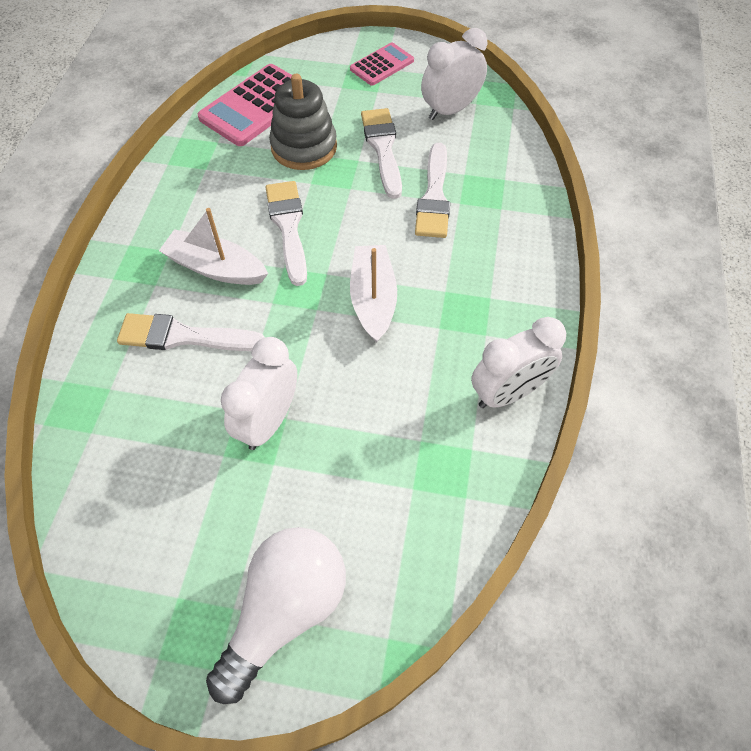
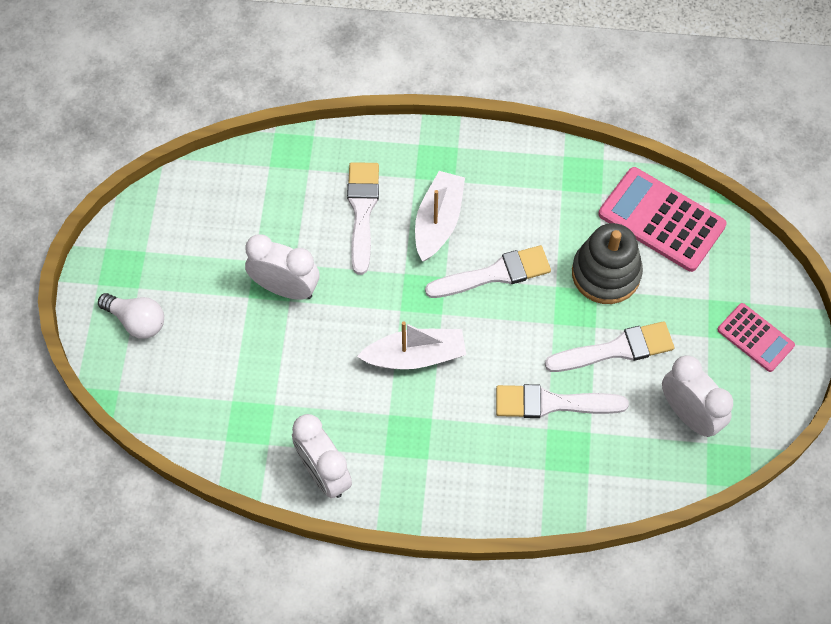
camera: 85 degrees right, 5 degrees up
(285, 610) = (137, 321): white light bulb -> white light bulb, size x0.61

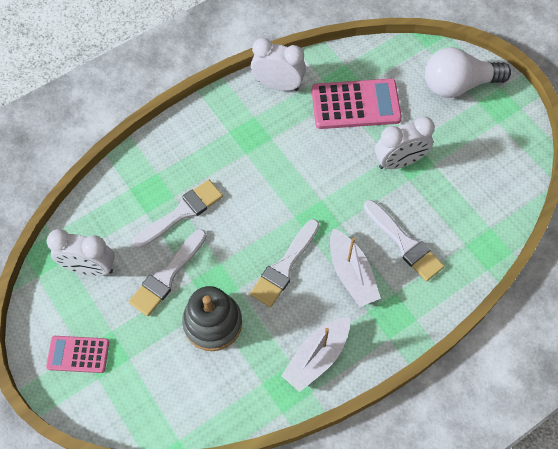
camera: 140 degrees right, 0 degrees up
(137, 321) = (457, 85): white light bulb -> white light bulb, size x1.63
(415, 356) = (286, 180): white boat -> white boat (316, 357)
(661, 220) = (204, 395): pink calculator -> pink calculator (355, 105)

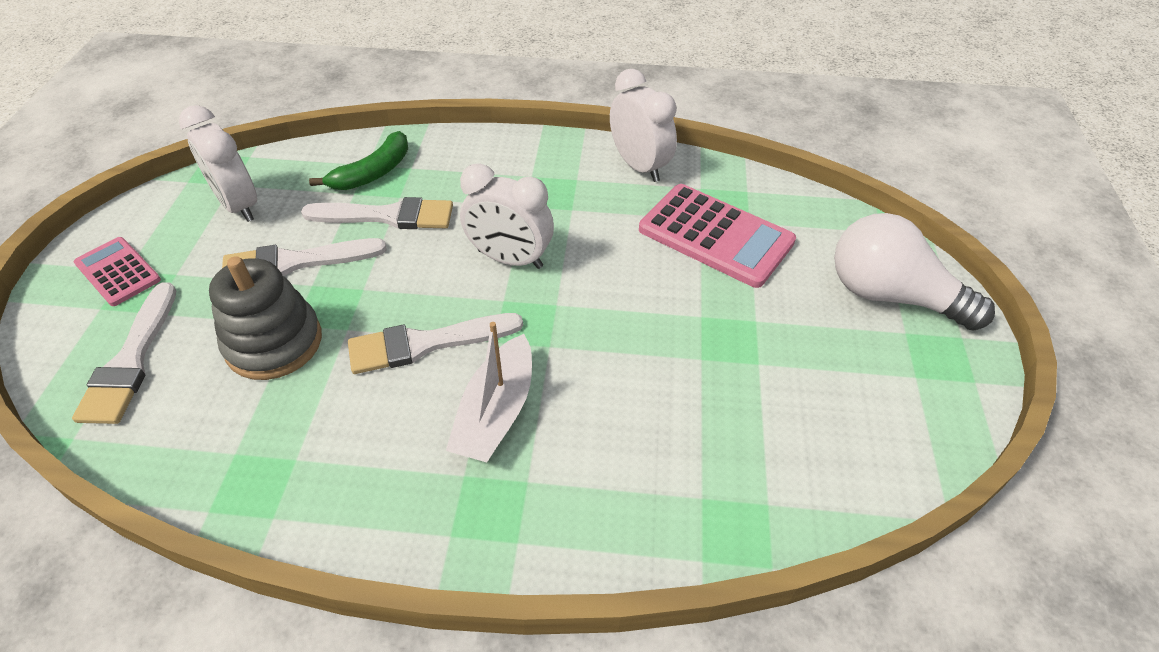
camera: 40 degrees right, 15 degrees down
(140, 192) = (373, 173): none -> green banana
(316, 357) = (332, 478): white boat -> none
(399, 162) = (709, 329): white clock -> white clock (510, 259)
(404, 243) = (610, 429): white brush -> white brush (131, 360)

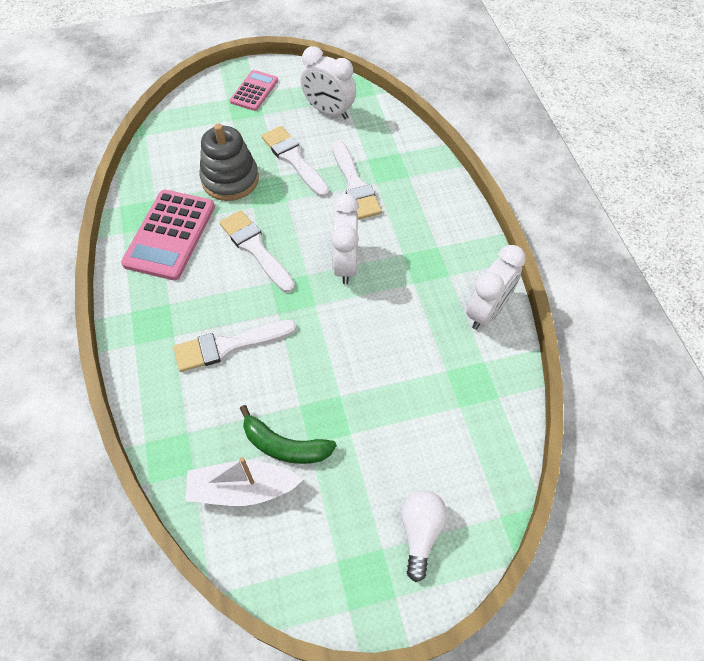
camera: 70 degrees right, 10 degrees up
(131, 360) = (197, 129): white brush -> white brush (229, 345)
(238, 205) = (329, 111): white clock -> white clock turned 90 degrees counterclockwise
(373, 173) = (392, 159): green banana -> green banana (284, 445)
(496, 412) = (216, 303): white boat -> white boat (242, 489)
(715, 236) = (430, 386): pink calculator -> pink calculator (170, 235)
(890, 295) = (420, 532): white light bulb -> white light bulb, size x0.61

